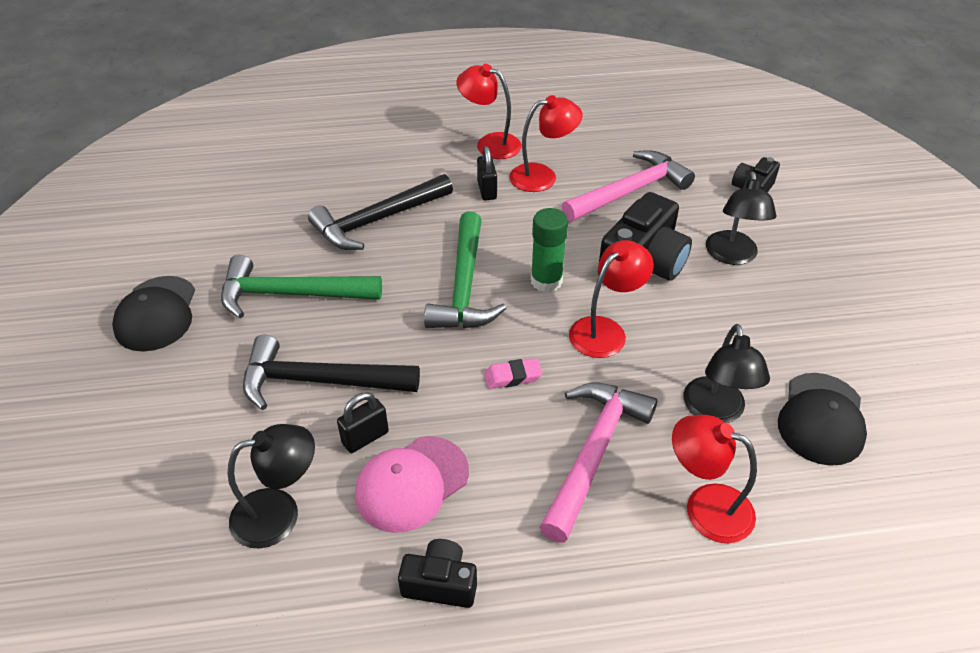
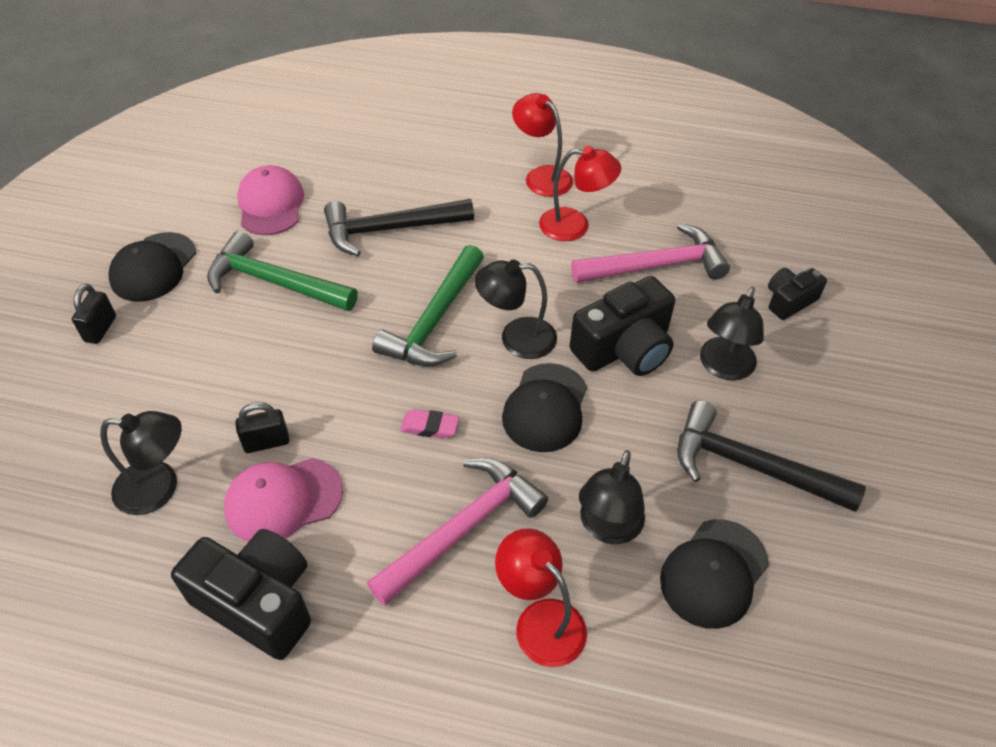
camera: 20 degrees right, 5 degrees up
(247, 227) = (271, 204): none -> pink cap
(320, 381) = (256, 375): black hammer -> black hammer (751, 466)
(440, 583) = (258, 602): black camera -> black camera, size x1.77
(487, 190) = (511, 226): black padlock -> black padlock (100, 329)
(546, 281) = (516, 338): green glue stick -> black lamp
(605, 330) = (545, 408): red lamp -> black cap

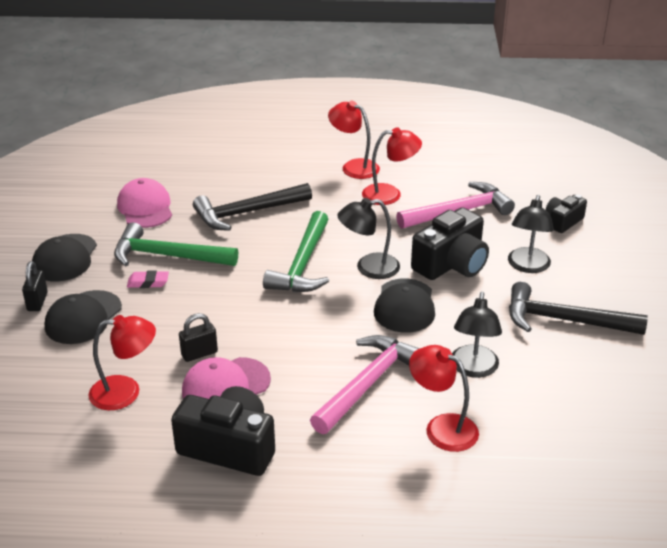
camera: 10 degrees left, 15 degrees down
(159, 488) = (126, 392): black lamp -> red lamp
(429, 427) = (321, 328): pink eraser -> pink eraser (148, 282)
(713, 573) = (556, 383): black cap -> black cap (83, 317)

